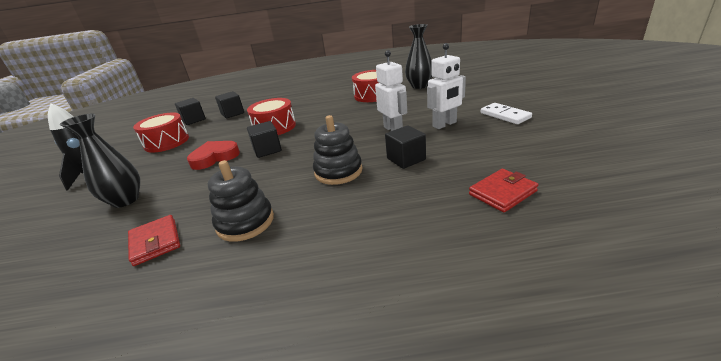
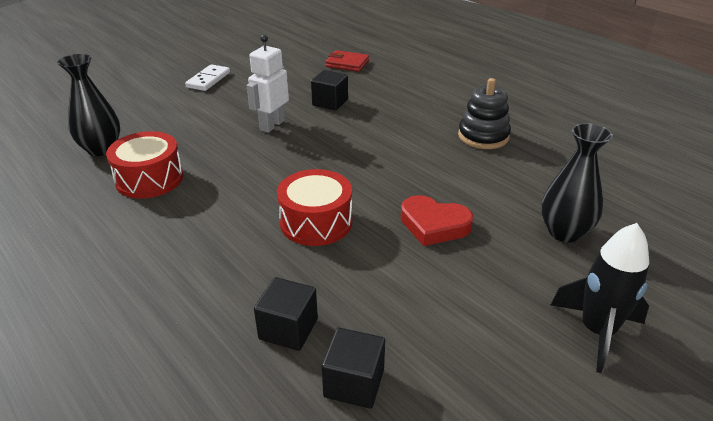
camera: 130 degrees left, 5 degrees up
(155, 242) = (553, 164): red wallet -> none
(167, 142) = (455, 332): red drum -> none
(267, 150) = (379, 190): black cube -> none
(338, 171) = (378, 125): black stacking toy -> none
(444, 124) = (244, 102): white robot -> none

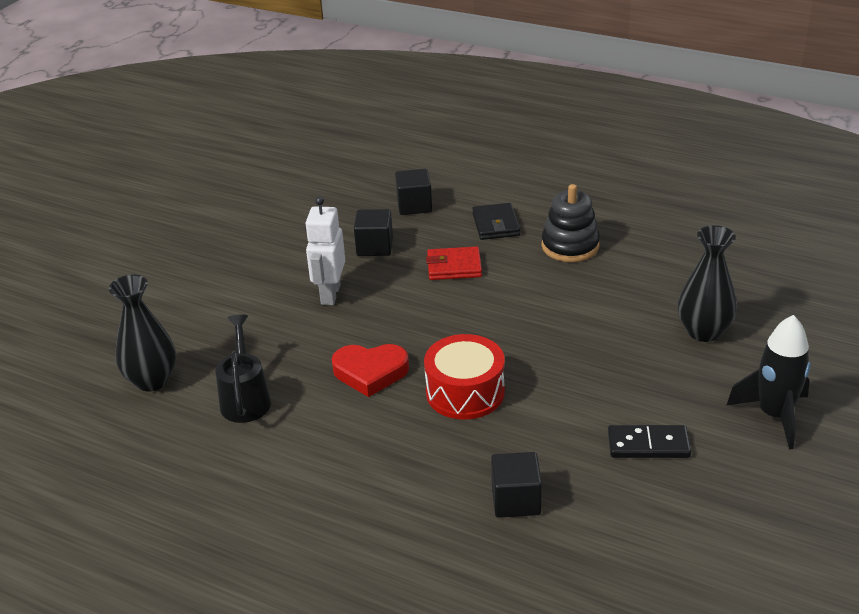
camera: 20 degrees left, 0 degrees up
(149, 179) = (245, 399): red drum -> black watering can
(208, 80) = (199, 253): white domino -> none
(347, 64) = (355, 187): red wallet -> red wallet (454, 267)
(354, 383) = (604, 524): black cube -> black cube (414, 205)
(433, 108) = (496, 225): none -> black wallet
(434, 225) = (581, 360): red heart -> red heart (370, 372)
(448, 318) = (648, 444): none -> black domino

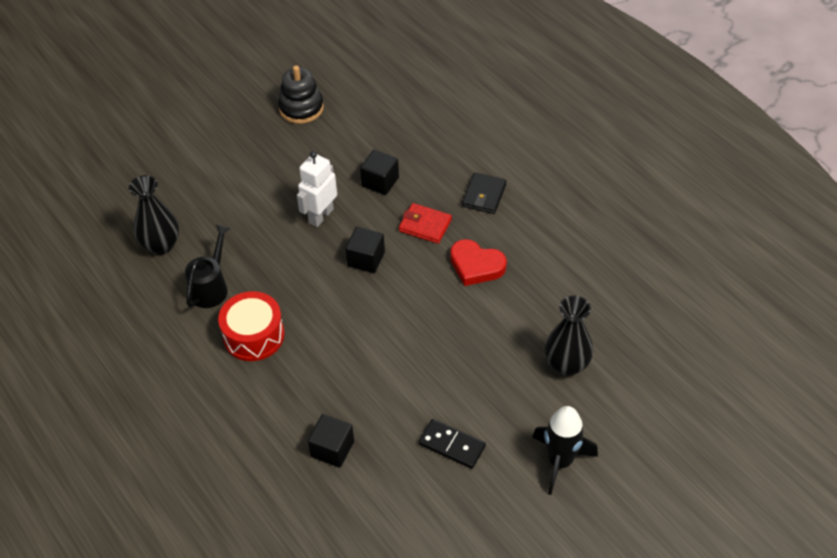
camera: 25 degrees right, 15 degrees up
(370, 372) = (305, 299): red heart -> red heart (476, 266)
(414, 205) = (435, 151): black cube -> black cube (366, 259)
(465, 392) = (358, 345): red drum -> red drum (254, 335)
(570, 246) = (526, 240): black stacking toy -> black stacking toy (301, 108)

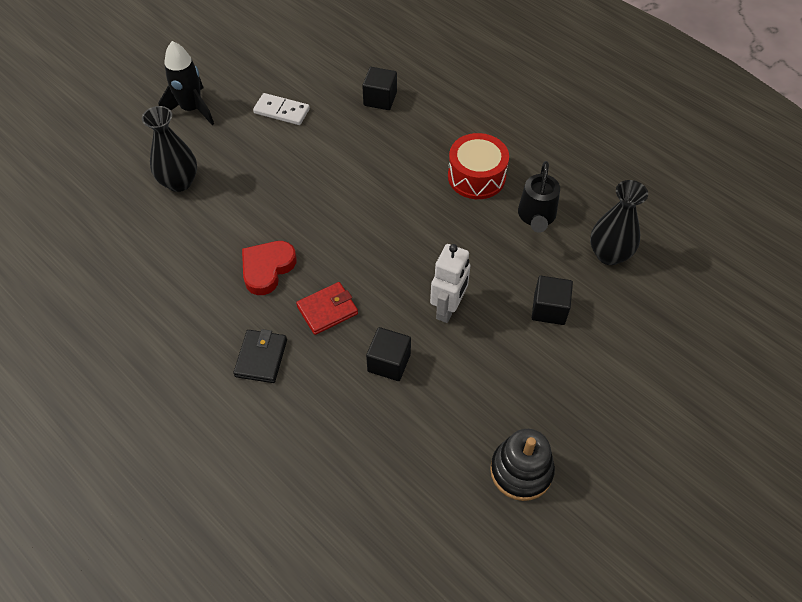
camera: 170 degrees right, 5 degrees up
(366, 259) = (386, 263): black cube -> black cube (549, 309)
(425, 225) = (327, 310): red wallet -> red wallet turned 45 degrees counterclockwise
(452, 445) = (281, 111): black domino -> white domino
(476, 266) = (267, 269): red heart -> red heart turned 75 degrees counterclockwise

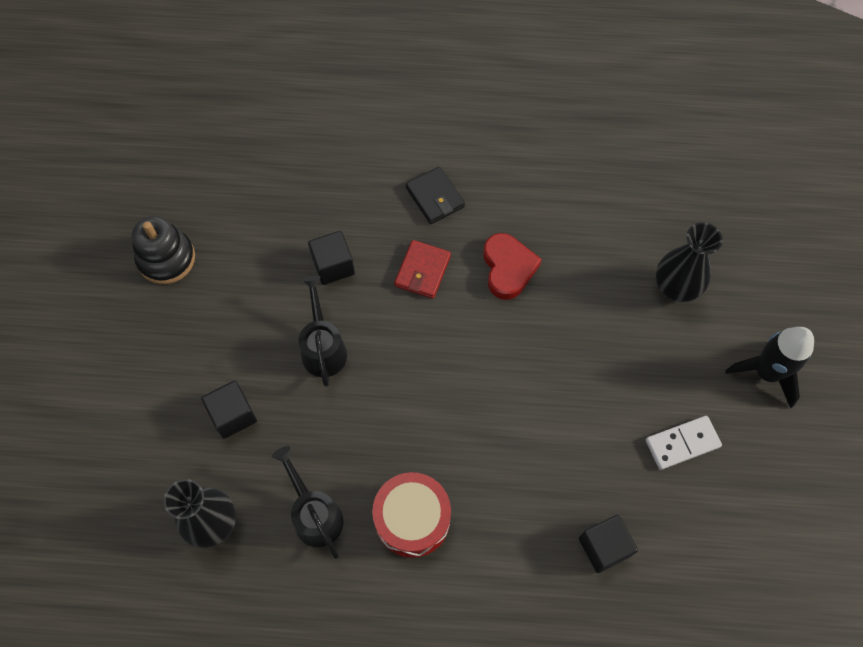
camera: 140 degrees right, 10 degrees up
(448, 309) = (323, 348): white robot -> black watering can

